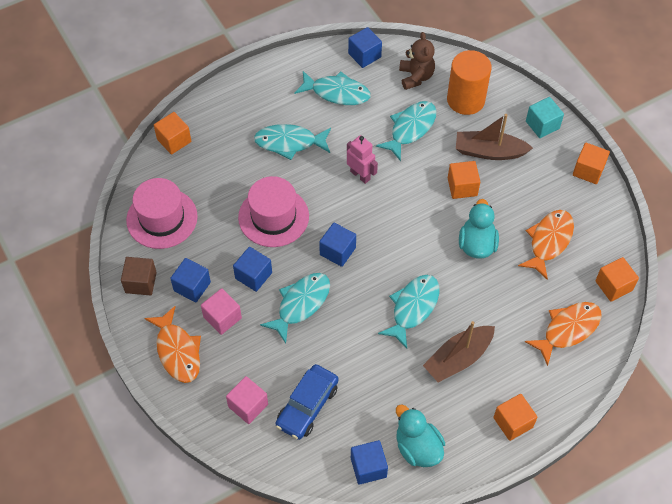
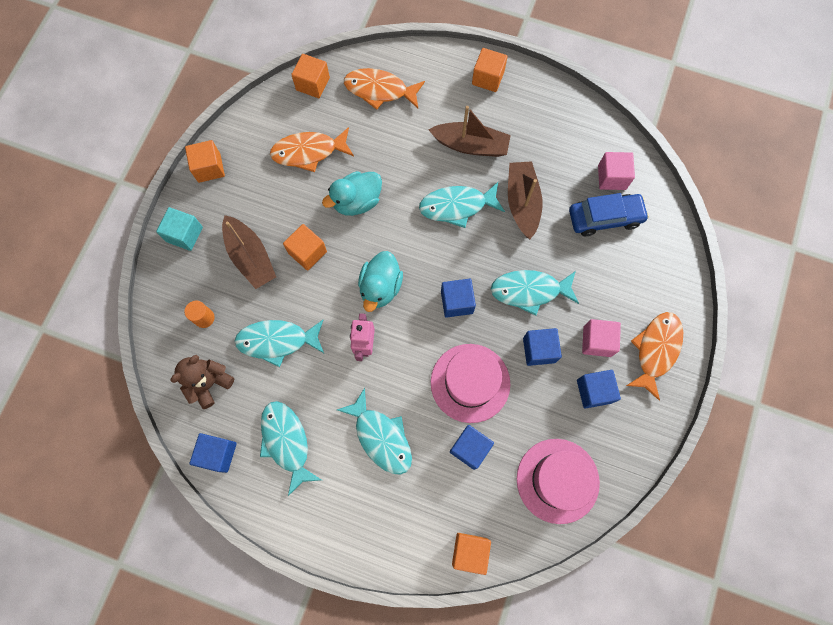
camera: 130 degrees left, 15 degrees up
(141, 282) = (630, 438): brown cube -> none
(248, 405) = (645, 259): pink cube -> pink cube (612, 177)
(368, 467) = (608, 143): blue cube -> blue cube (470, 448)
(374, 356) = (522, 203): none -> brown boat
(417, 447) = (564, 123): turquoise duck -> turquoise duck (380, 287)
(465, 100) = (204, 318): orange cylinder -> orange cylinder, size x0.46

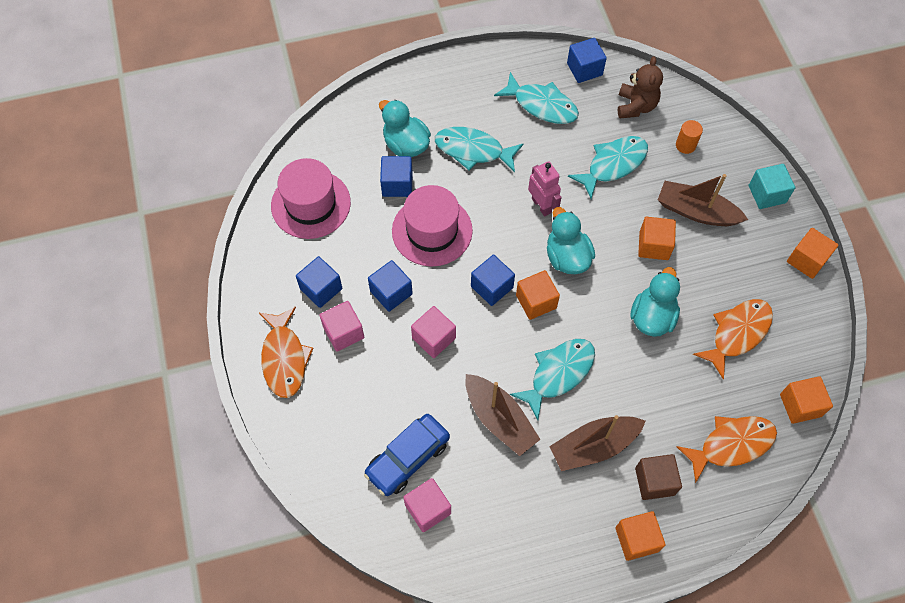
camera: 145 degrees right, 10 degrees down
(435, 485) = (406, 145): none -> turquoise duck
(448, 101) = (654, 481): none -> brown cube
(469, 551) = (349, 120): orange cube -> orange cube (536, 301)
(529, 291) = (434, 338): turquoise fish -> pink cube

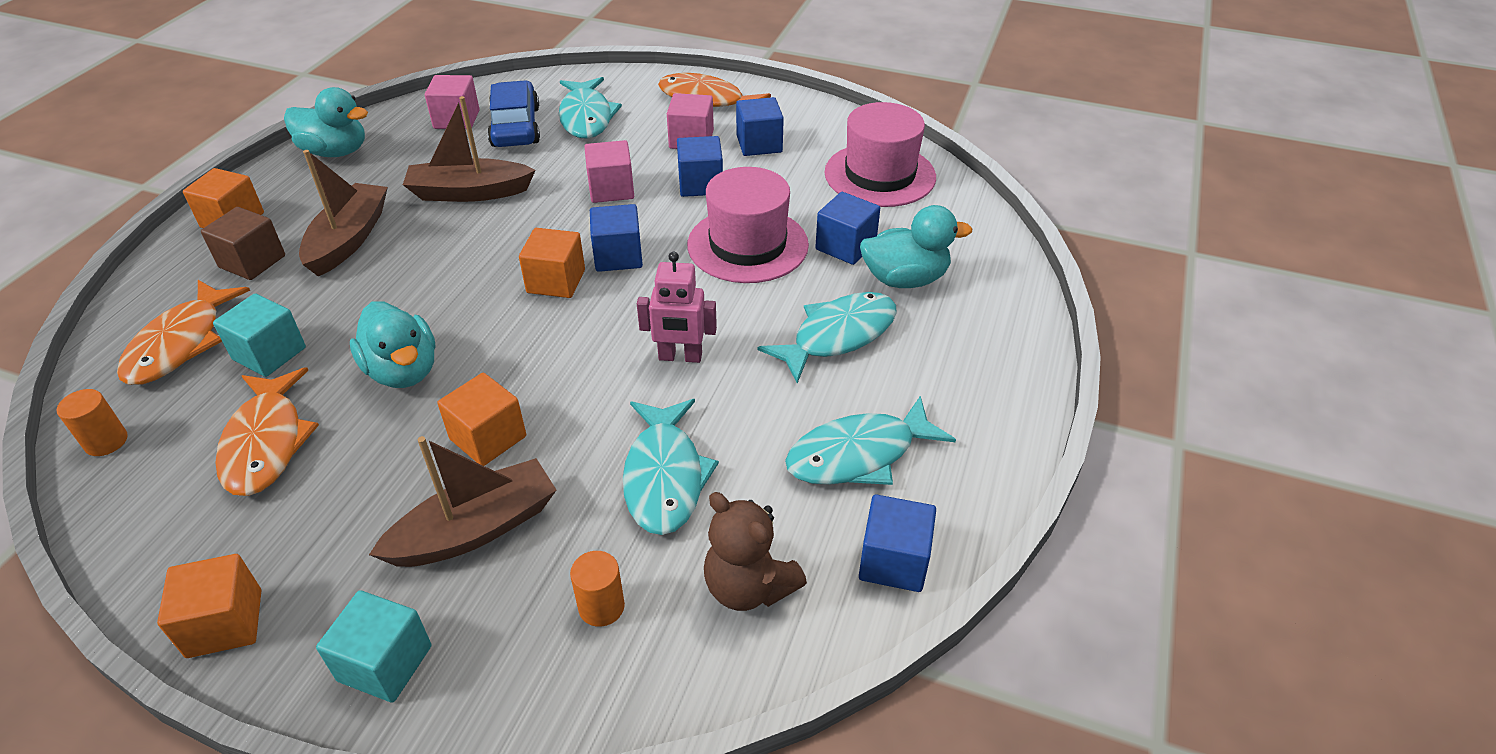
camera: 125 degrees right, 20 degrees down
(558, 374) = (453, 254): turquoise fish -> turquoise fish (586, 117)
(567, 257) = (578, 339): turquoise duck -> turquoise duck (335, 152)
(697, 392) = (269, 353): none -> turquoise cube
(800, 405) = (106, 441): orange cube -> orange cylinder

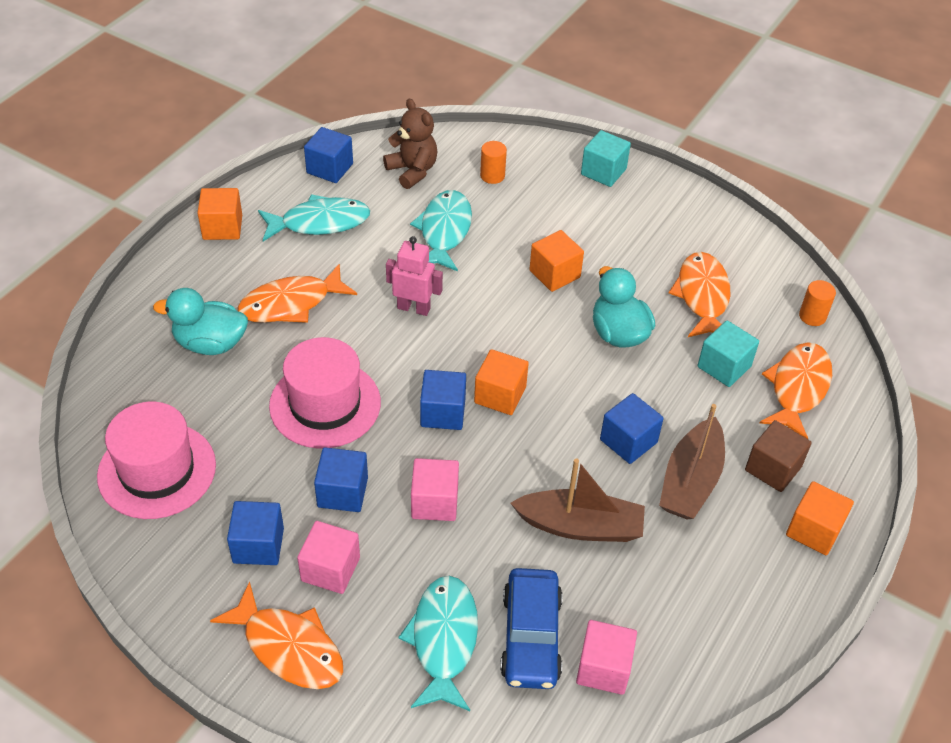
camera: 170 degrees left, 5 degrees up
(225, 623) = (691, 202): orange cube -> orange cube (222, 227)
(335, 152) = (739, 629): turquoise duck -> none
(475, 529) = (560, 222): brown boat -> none
(838, 336) = (291, 304): turquoise fish -> orange fish
(845, 246) = (240, 386): blue cube -> blue cube (628, 441)

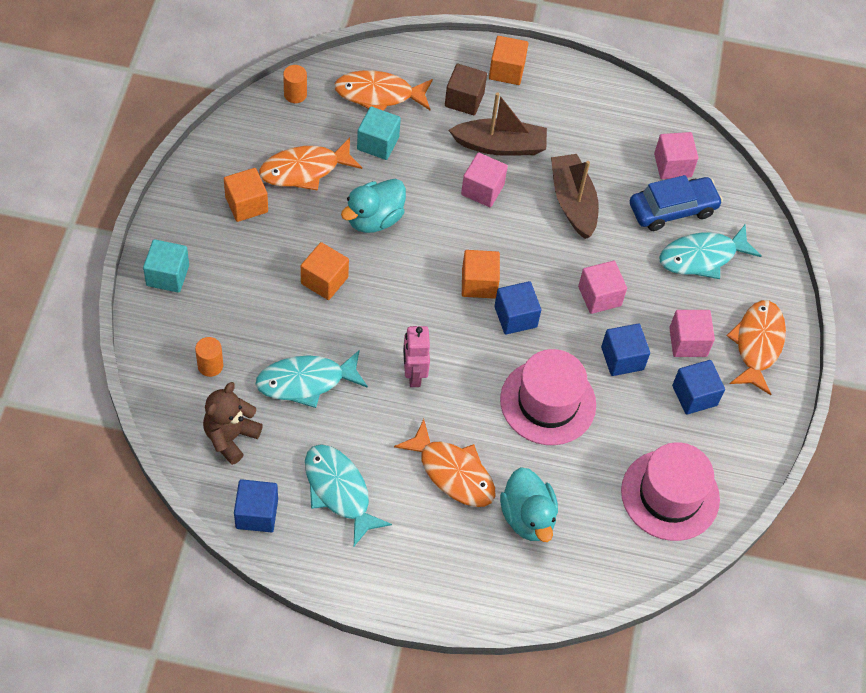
camera: 115 degrees left, 10 degrees up
(222, 227) = (382, 575): orange cube -> orange cube (246, 204)
(628, 441) = (482, 189): blue cube -> pink cube

